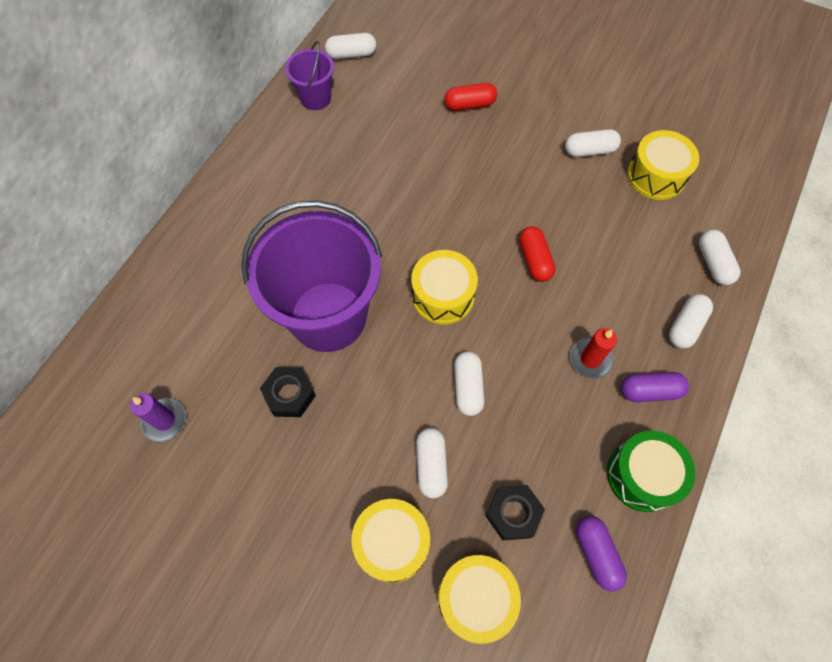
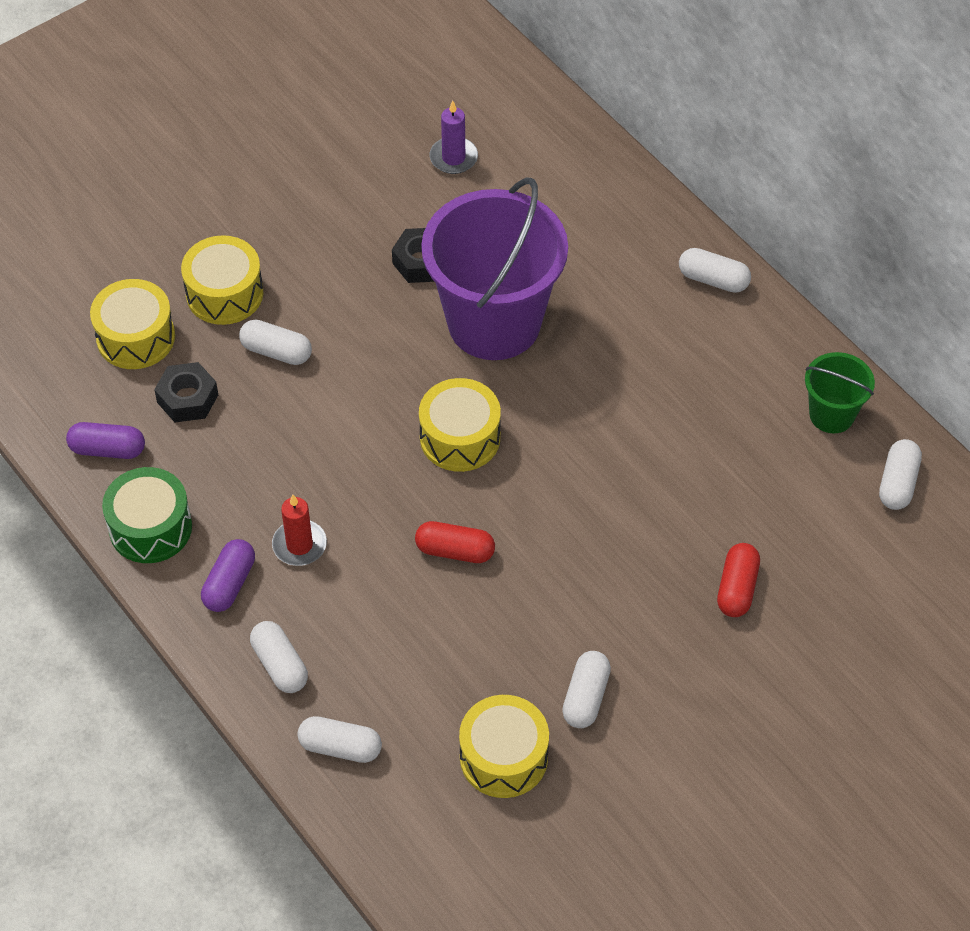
camera: 115 degrees right, 10 degrees down
(315, 98) = (831, 414): purple bucket -> green bucket
(468, 387) = (337, 416): white capsule -> white capsule (713, 279)

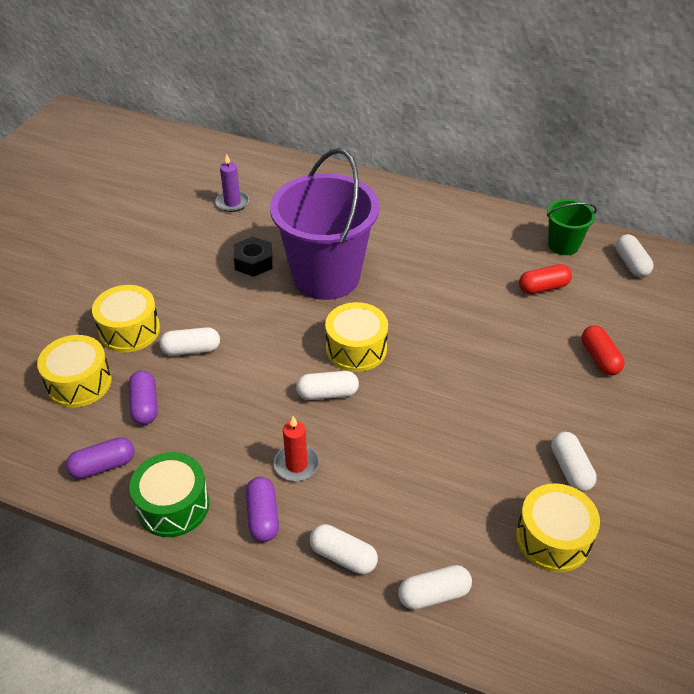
camera: 30 degrees left, 10 degrees down
(187, 398) = (145, 405): black nut -> purple capsule
(455, 551) = (408, 418): red capsule -> red capsule (543, 287)
(713, 279) = (437, 206): white capsule -> white capsule (327, 393)

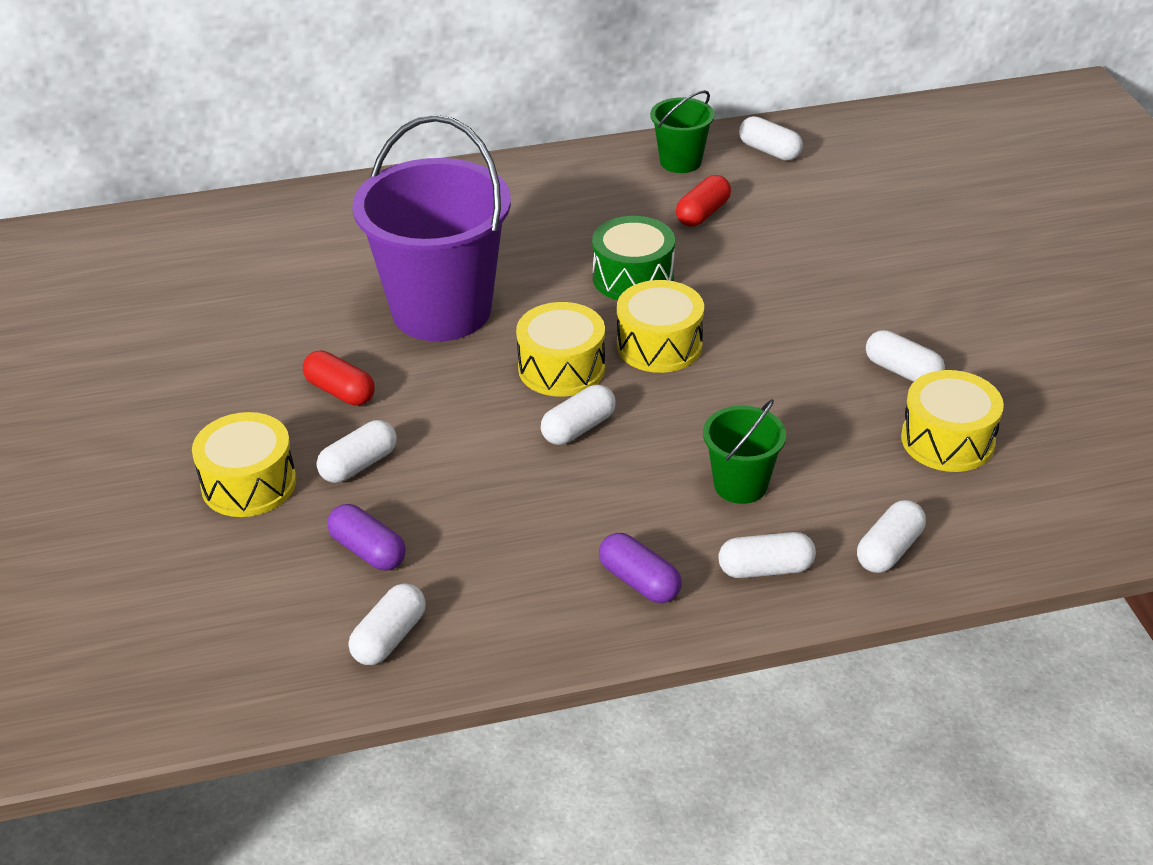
camera: 35 degrees left, 5 degrees down
(79, 383) = (248, 572): yellow drum -> yellow drum (659, 345)
(103, 466) = (389, 637): purple capsule -> white capsule
(173, 505) = (524, 628): green drum -> green drum (633, 277)
(232, 203) = (221, 281): purple candle -> none
(253, 262) = (329, 335): black nut -> none
(296, 464) = (621, 513): red candle -> none
(385, 488) = (740, 485): none -> green bucket
(599, 358) = (829, 256): red capsule -> red capsule (340, 391)

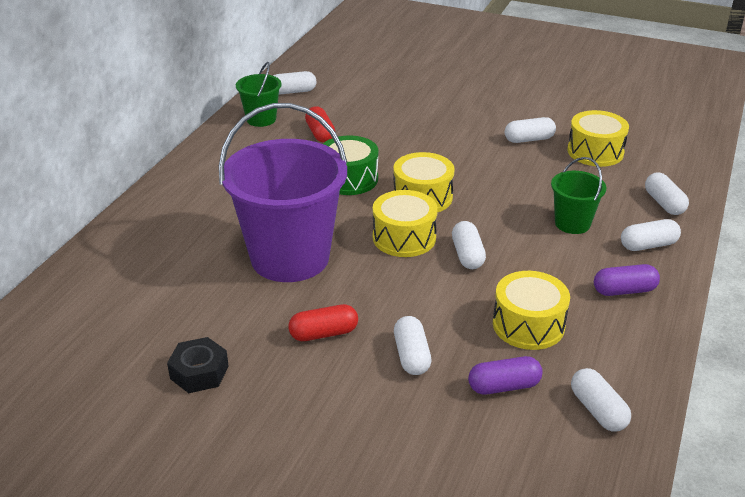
camera: 55 degrees left, 5 degrees down
(216, 346) = (199, 372): none -> black nut
(249, 483) = (379, 416): yellow drum -> yellow drum (528, 325)
(765, 569) = (648, 245): white capsule -> white capsule turned 45 degrees clockwise

